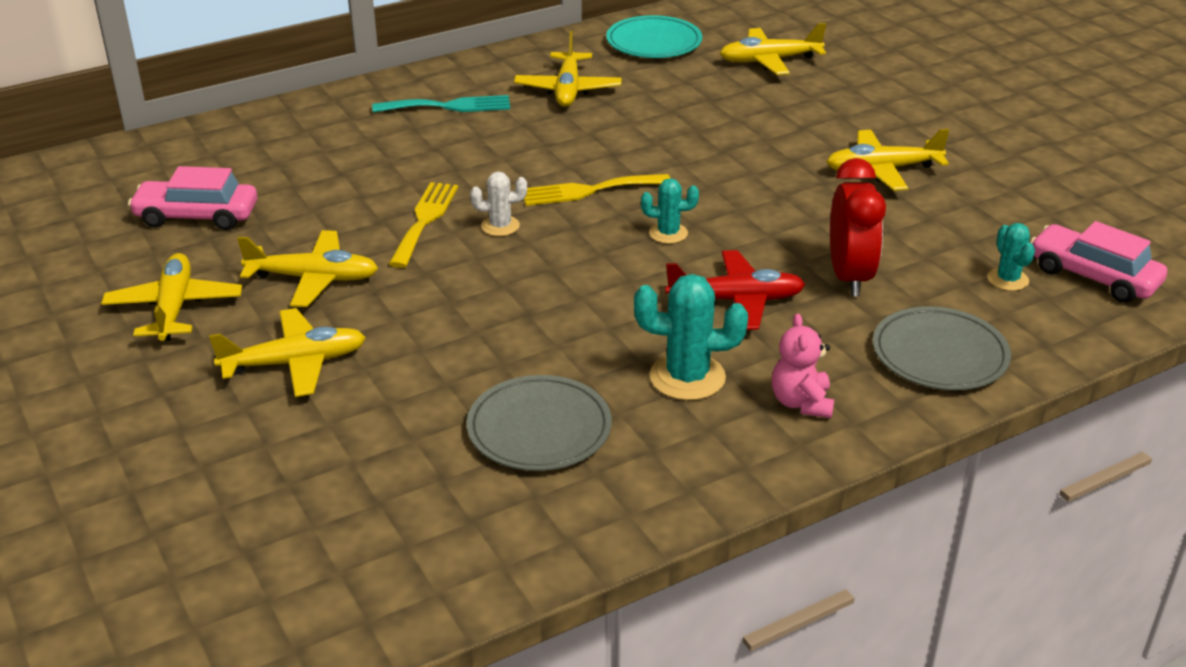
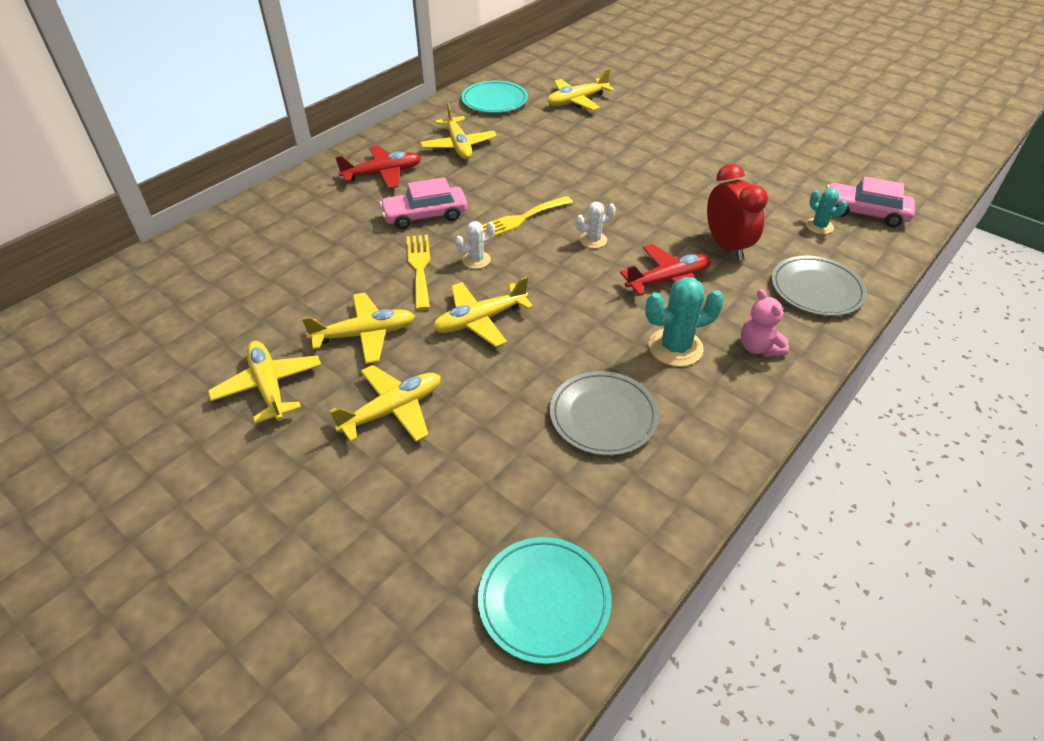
camera: 20 degrees left, 10 degrees up
(197, 216) = (242, 303): pink car -> pink car (425, 215)
(339, 590) = (544, 601): none -> turquoise plate
(449, 106) = (383, 174): turquoise fork -> red plane
(668, 233) = (593, 240): turquoise cactus -> white cactus
(882, 170) = (696, 165): yellow plane -> yellow plane (480, 320)

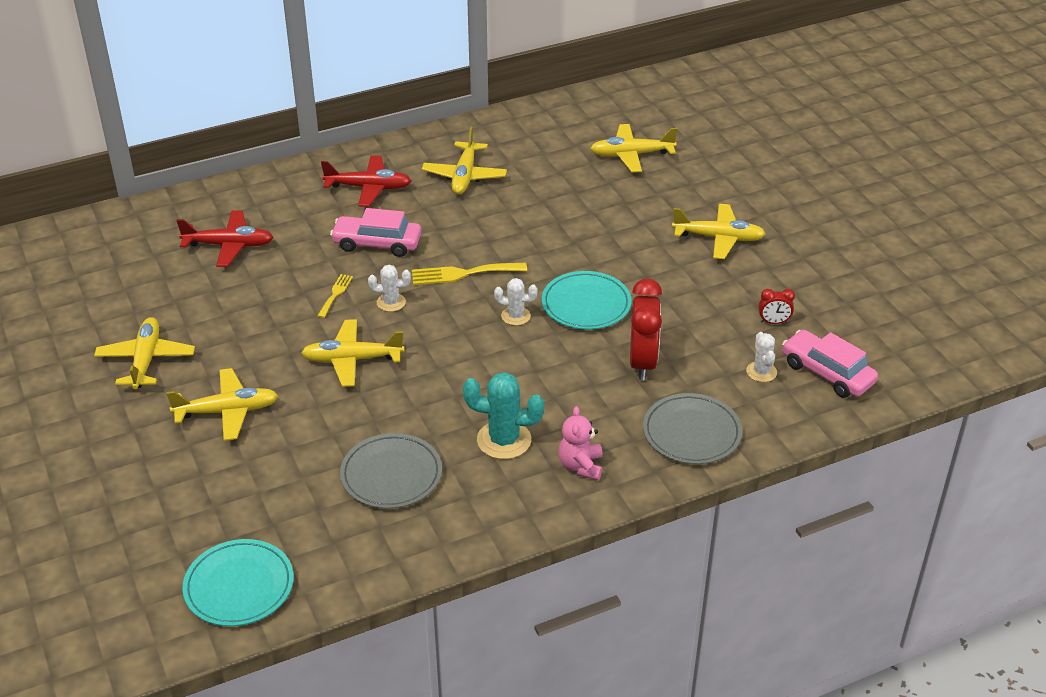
camera: 25 degrees right, 5 degrees down
(365, 334) = (248, 341): yellow plane -> yellow plane (719, 238)
(419, 267) = (335, 294): yellow fork -> yellow fork, size x0.59
(494, 100) = (542, 131): turquoise plate -> turquoise plate (586, 304)
(668, 280) = (553, 378): red plane -> red plane (229, 245)
(791, 188) = (773, 322): none -> red clock
(819, 226) = (761, 372): turquoise cactus -> white cactus

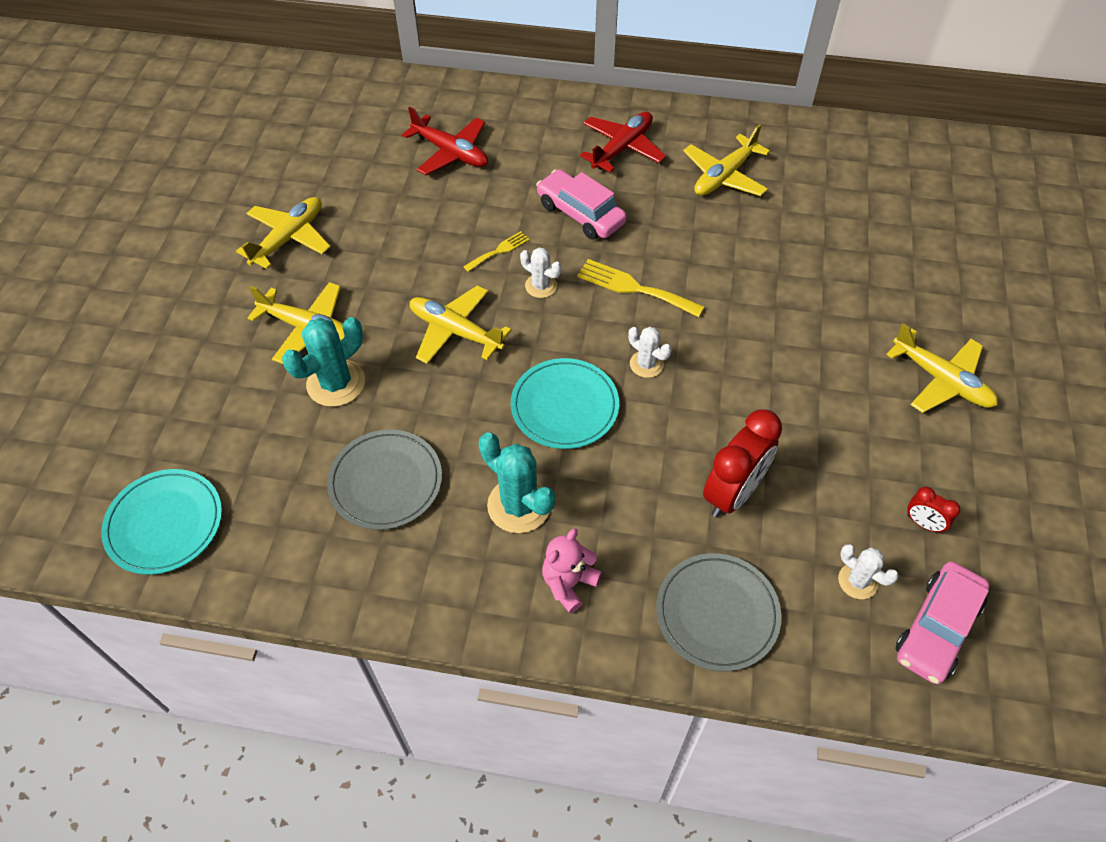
camera: 35 degrees right, 15 degrees up
(288, 435) = (336, 383): none -> turquoise cactus
(369, 188) = (622, 148): red plane -> red plane turned 90 degrees counterclockwise
(586, 304) = (729, 388): turquoise plate -> turquoise plate (564, 406)
(631, 155) = (920, 229): yellow plane -> none
(761, 372) = (857, 581): white cactus -> white cactus turned 75 degrees counterclockwise
(827, 373) = (937, 628): pink car -> pink car turned 135 degrees counterclockwise

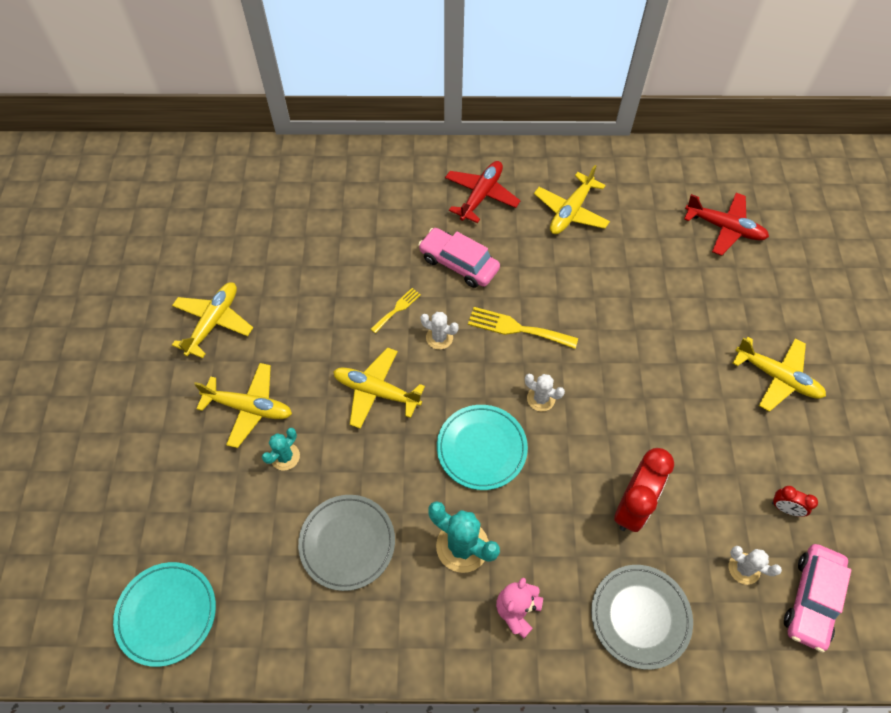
camera: 10 degrees left, 5 degrees up
(336, 383) = (285, 456): turquoise cactus -> turquoise cactus, size x0.59
(451, 153) = (336, 219): red plane -> red plane (724, 228)

